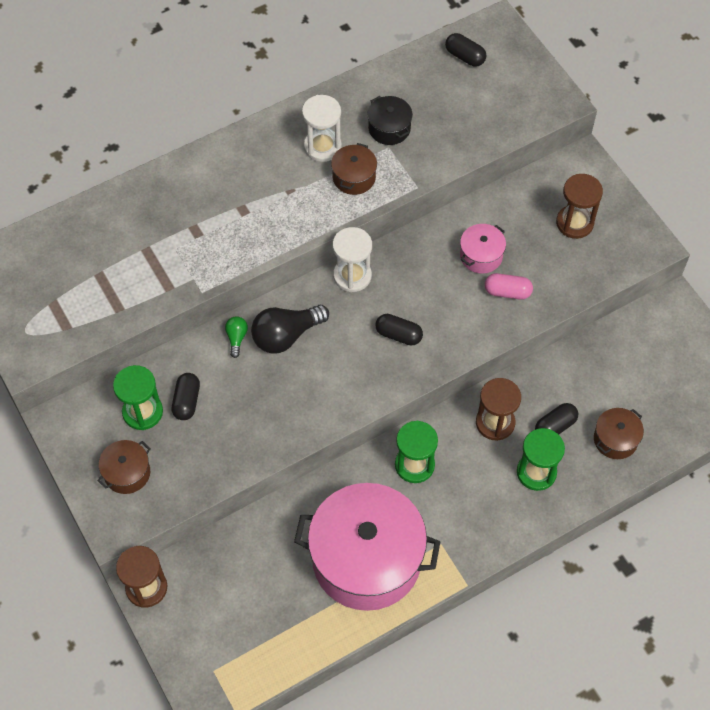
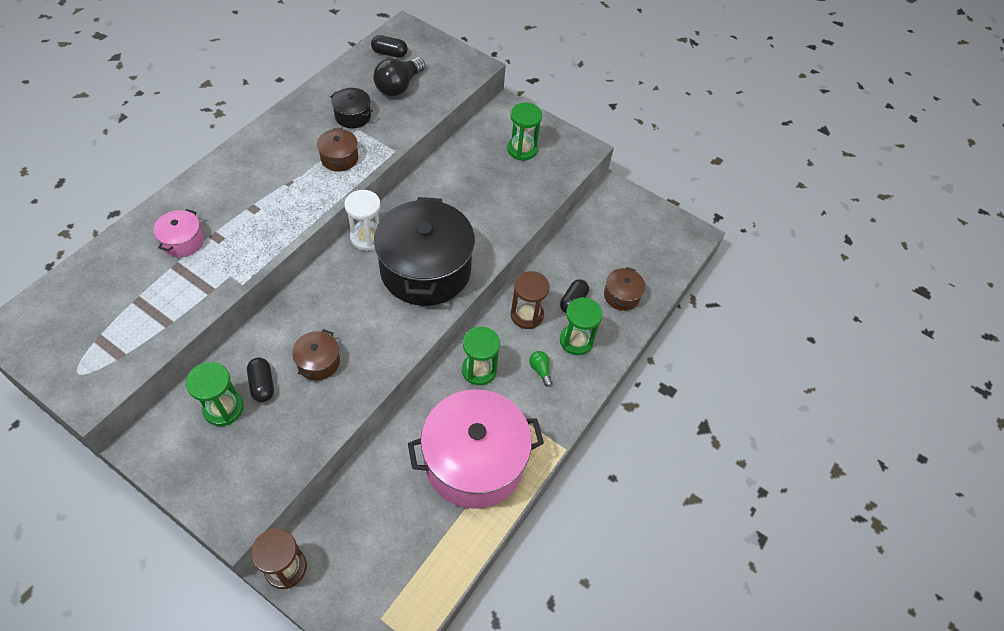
camera: 30 degrees left, 5 degrees down
(127, 473) = (228, 468): brown pot -> brown pot (318, 362)
(236, 338) = (287, 317): green light bulb -> green light bulb (540, 370)
(286, 335) = (330, 301): black light bulb -> black light bulb (398, 86)
(322, 147) = (303, 143): white hourglass -> none
(398, 335) = (425, 270): black capsule -> black pot
(481, 255) = (463, 192): pink pot -> pink pot (183, 241)
(507, 292) = (496, 211): pink capsule -> none
(574, 223) = (522, 149): brown hourglass -> green hourglass

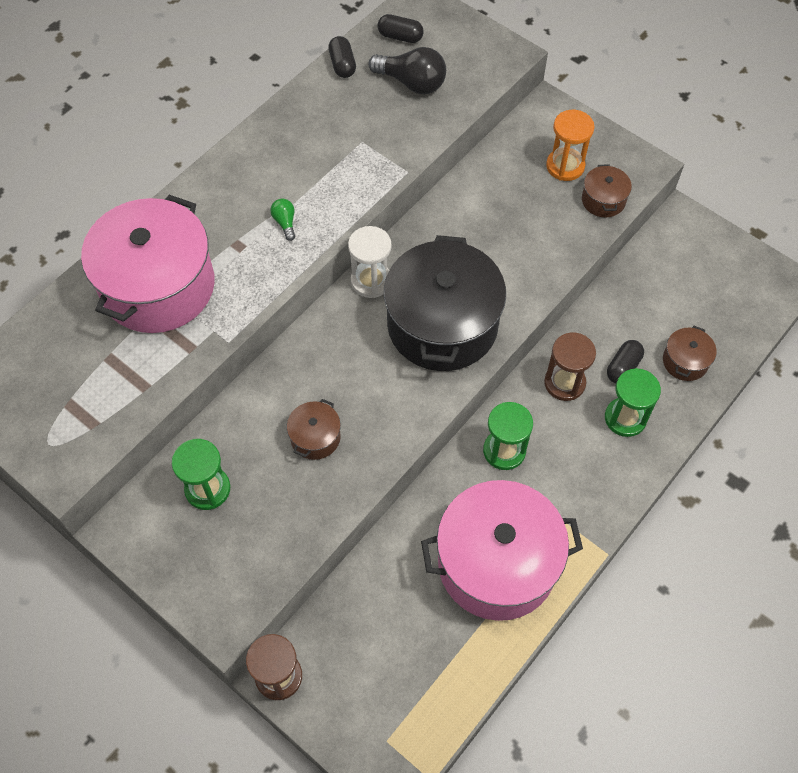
camera: 10 degrees right, 5 degrees up
(183, 241) = (158, 286): pink pot -> pink pot, size x2.34
(262, 384) = (251, 462): black capsule -> black capsule (342, 65)
(339, 158) = (339, 180): brown pot -> brown pot (603, 200)
(353, 116) = (355, 124): black pot -> none
(398, 86) = (412, 83): black light bulb -> black light bulb turned 105 degrees counterclockwise
(522, 149) = (565, 166): green hourglass -> orange hourglass
(540, 370) = (579, 454): green light bulb -> green light bulb (285, 223)

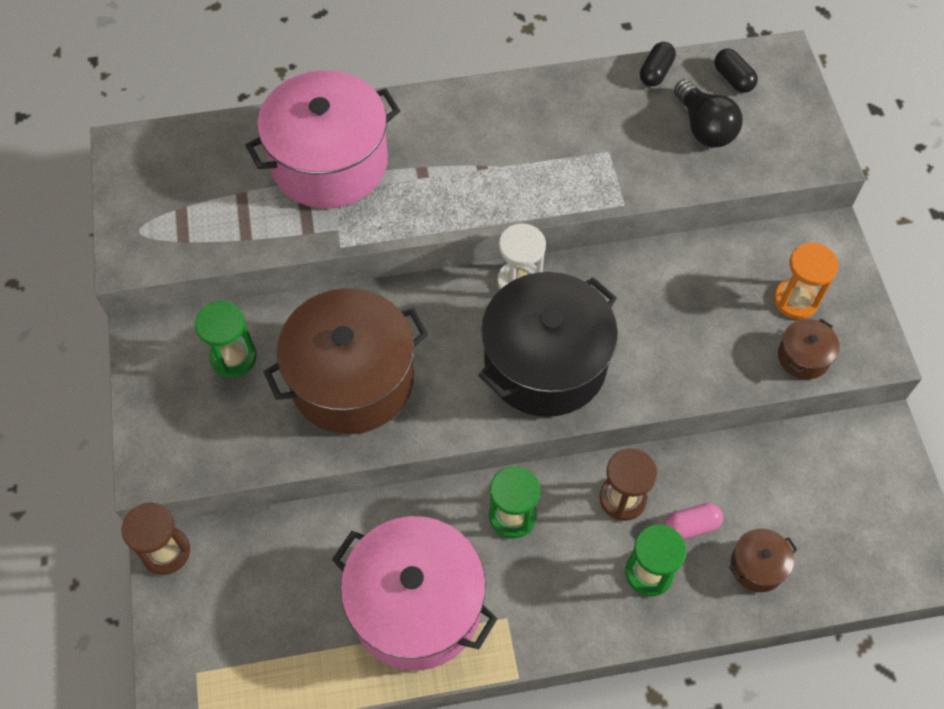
camera: 40 degrees right, 0 degrees up
(285, 223) = (477, 178): green light bulb -> none
(315, 437) = (352, 379): brown pot -> brown pot, size x2.34
(623, 367) = (691, 526): black capsule -> pink capsule

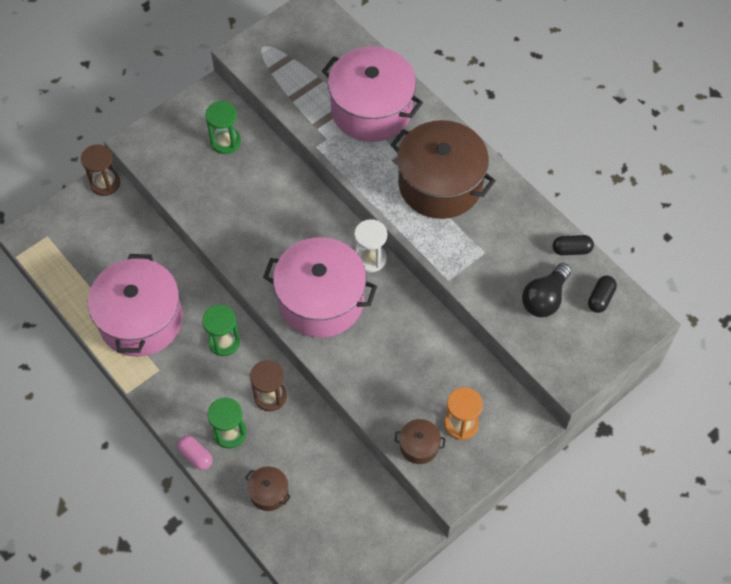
camera: 60 degrees right, 0 degrees up
(352, 379) = (247, 206): brown pot -> brown pot (440, 184)
(545, 363) = (321, 300): black pot -> pink pot
(691, 526) = (274, 443): pink capsule -> pink capsule (196, 456)

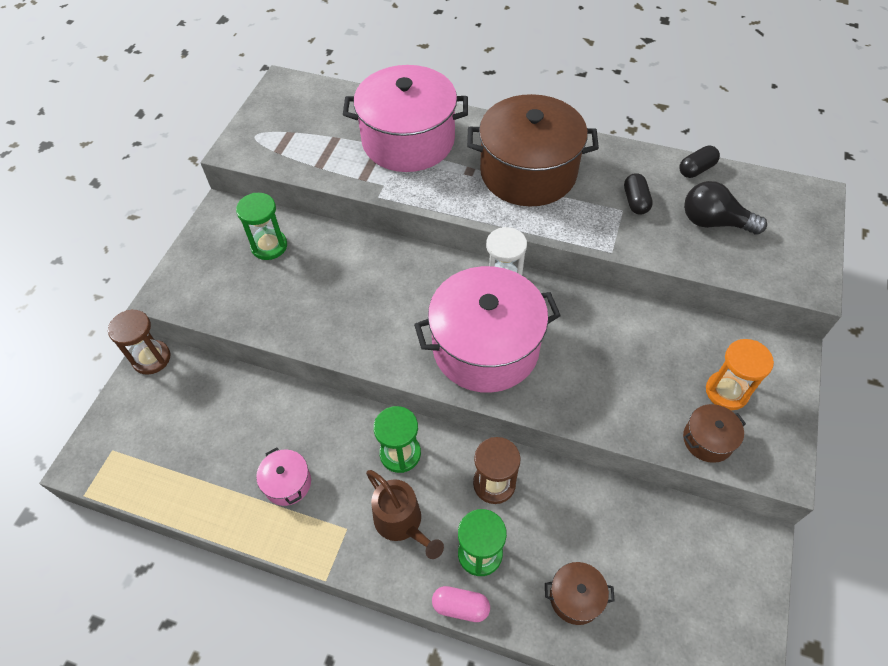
camera: 30 degrees left, 5 degrees down
(141, 320) = (287, 483): pink pot -> pink pot, size x0.43
(195, 386) = (402, 523): none -> brown watering can
(544, 298) = (714, 222): black light bulb -> black light bulb turned 105 degrees clockwise
(600, 298) = (760, 196): black capsule -> black capsule (635, 201)

